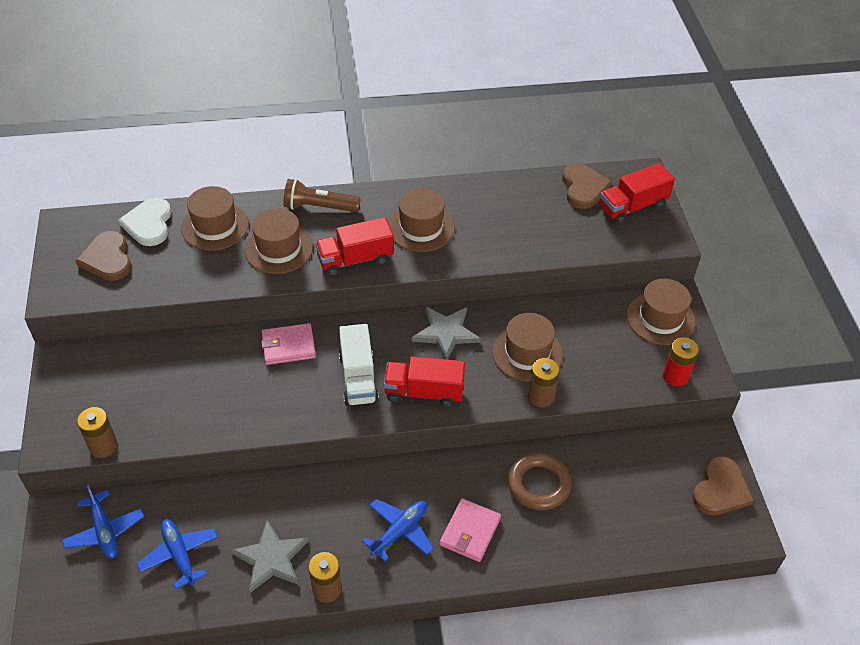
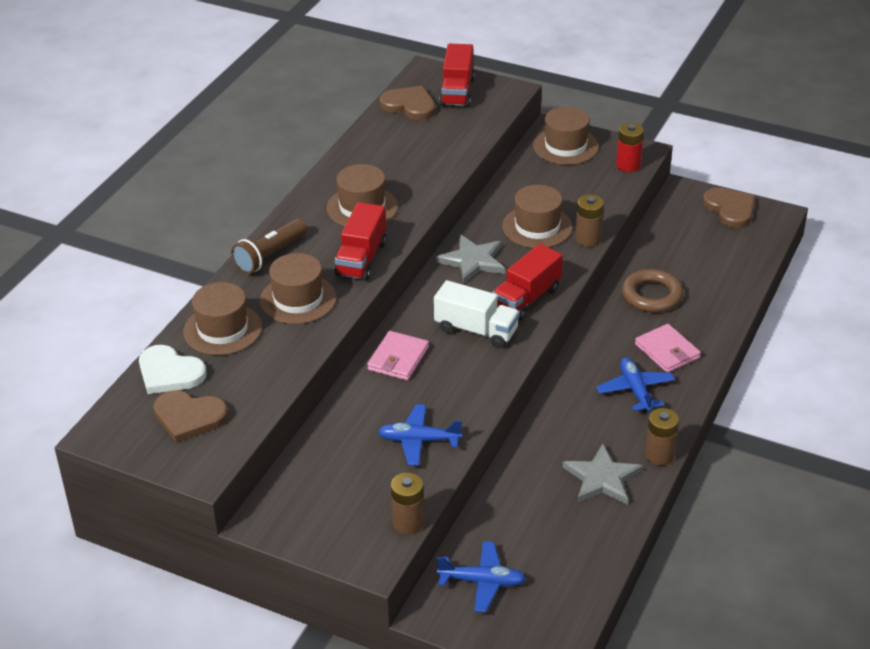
camera: 55 degrees left, 10 degrees down
(179, 555) = (552, 537): blue plane -> blue plane (419, 440)

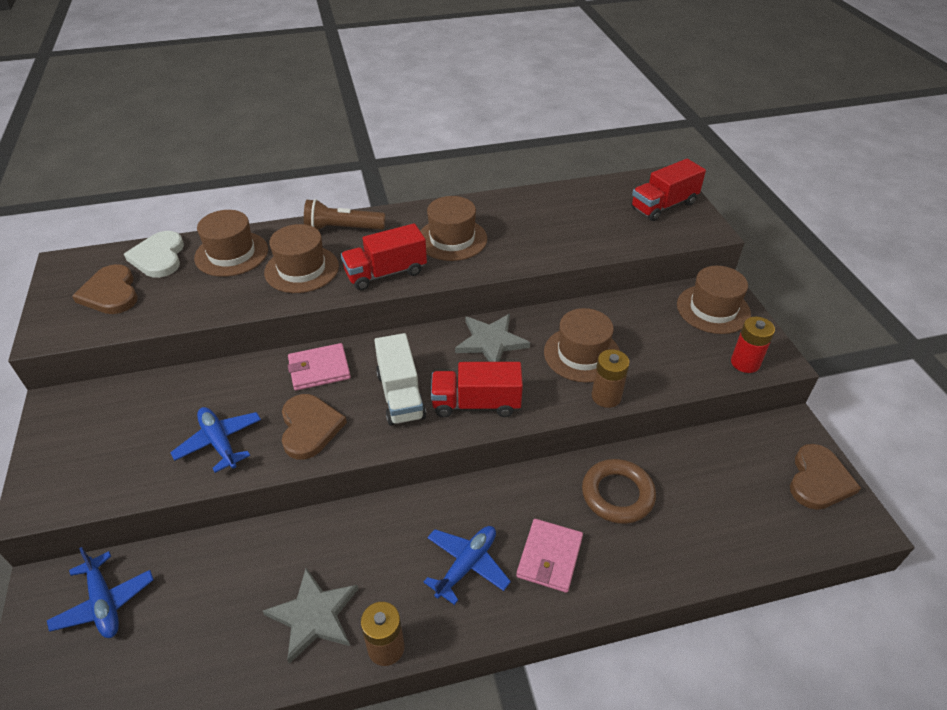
camera: 50 degrees right, 5 degrees up
(408, 523) = (101, 498): brown battery -> none
(409, 105) = (610, 193): brown heart -> brown heart (309, 427)

